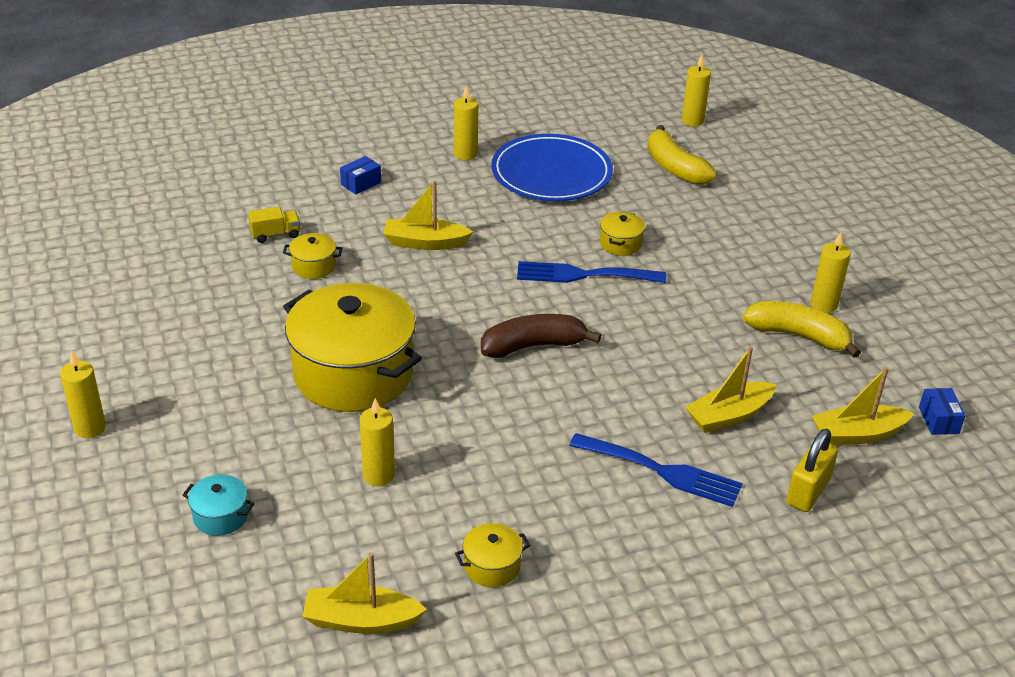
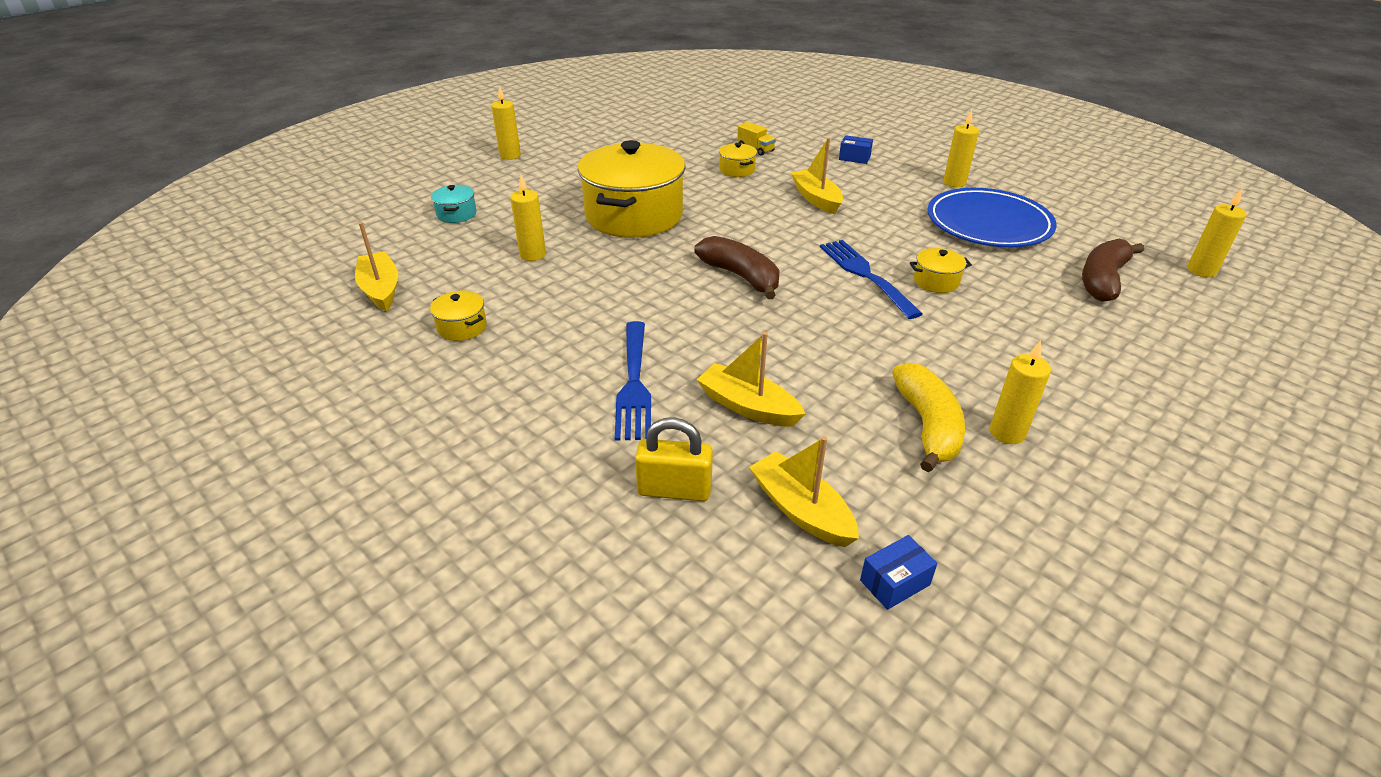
camera: 65 degrees right, 0 degrees up
(674, 167) = (1102, 280): yellow banana -> brown banana

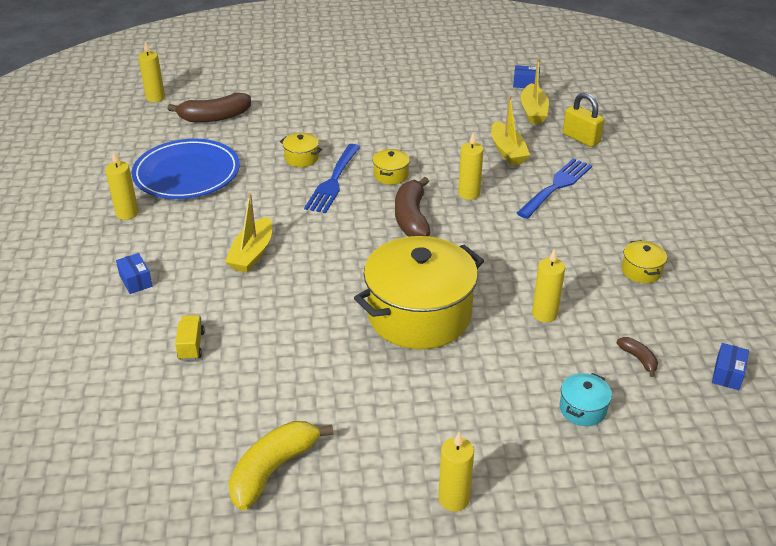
camera: 140 degrees left, 0 degrees up
(340, 276) = (727, 374): none -> blue box
(381, 289) = (693, 339): yellow boat -> none
(428, 257) = (638, 359): none -> brown banana
(737, 170) = (256, 324): yellow pot -> yellow pot (391, 175)
(927, 425) = (434, 110): yellow banana -> yellow banana (273, 470)
(1007, 433) = (406, 95): yellow candle -> yellow candle (469, 194)

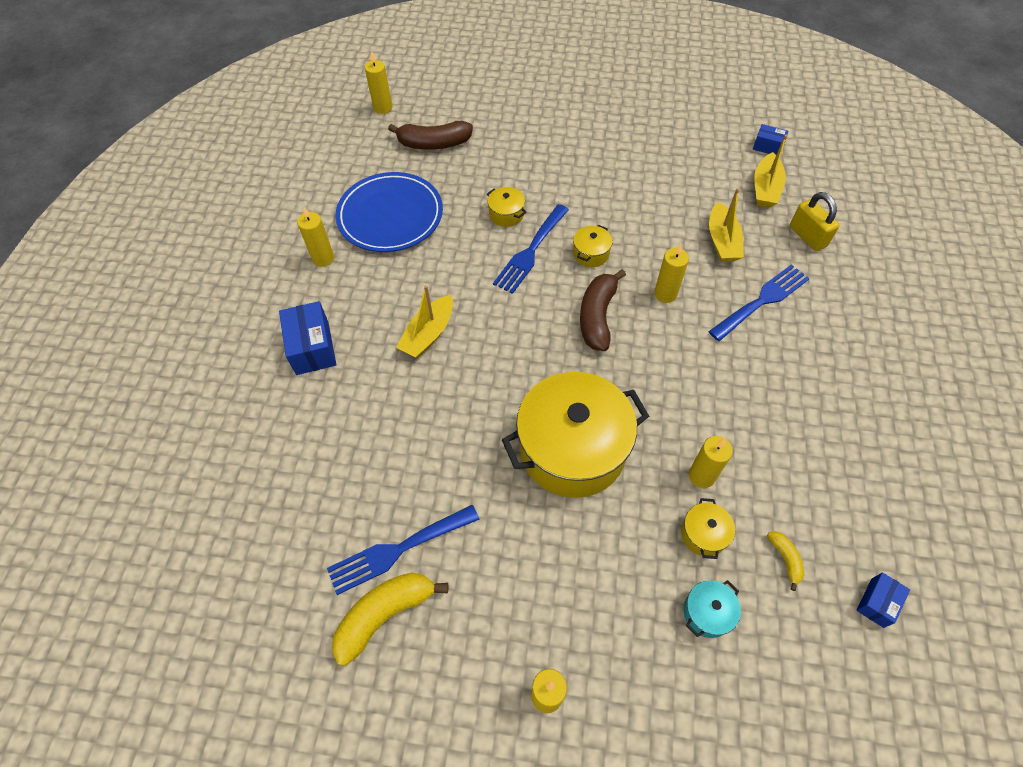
camera: 15 degrees right, 20 degrees up
(136, 281) = (312, 347): blue box -> blue box, size x1.74
(191, 346) = (345, 441): yellow truck -> none
(271, 418) = (398, 550): none -> blue fork
(638, 359) = (785, 559): brown banana -> yellow banana
(641, 271) = (822, 438): yellow pot -> yellow pot (703, 534)

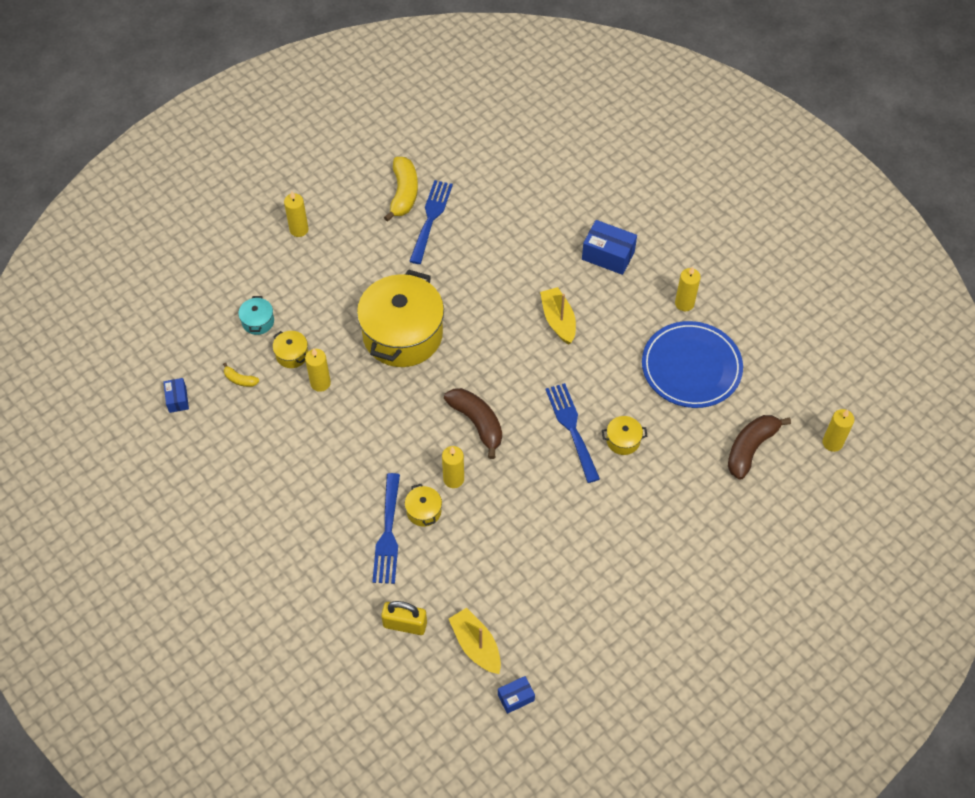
camera: 130 degrees right, 0 degrees up
(591, 254) = (533, 464): yellow pot -> yellow pot (424, 511)
(722, 241) = (459, 560): yellow boat -> none

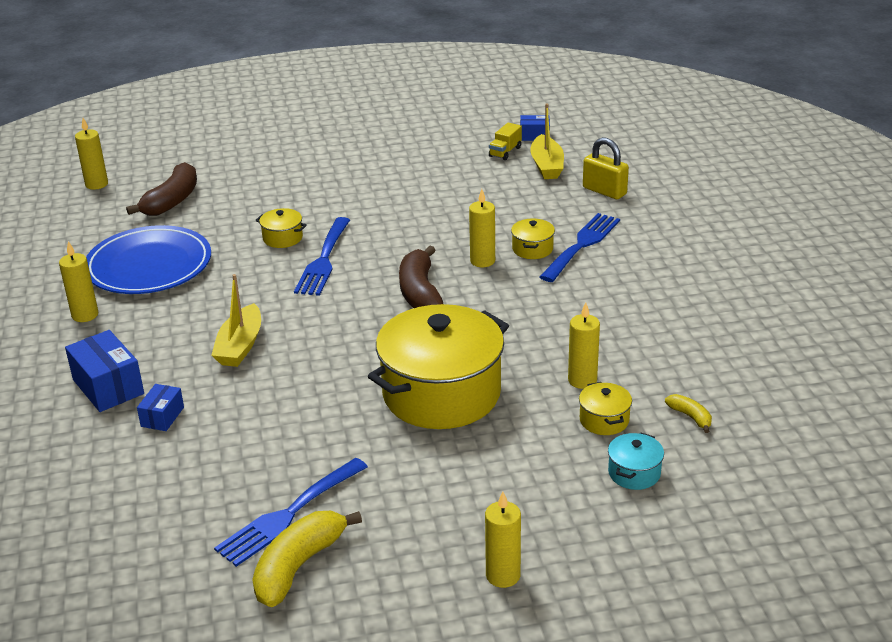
camera: 150 degrees left, 25 degrees down
(177, 399) = (788, 423): blue box -> blue box (162, 417)
(527, 653) = (505, 152): none -> yellow truck
(750, 448) = (172, 201): brown banana -> brown banana turned 45 degrees counterclockwise

